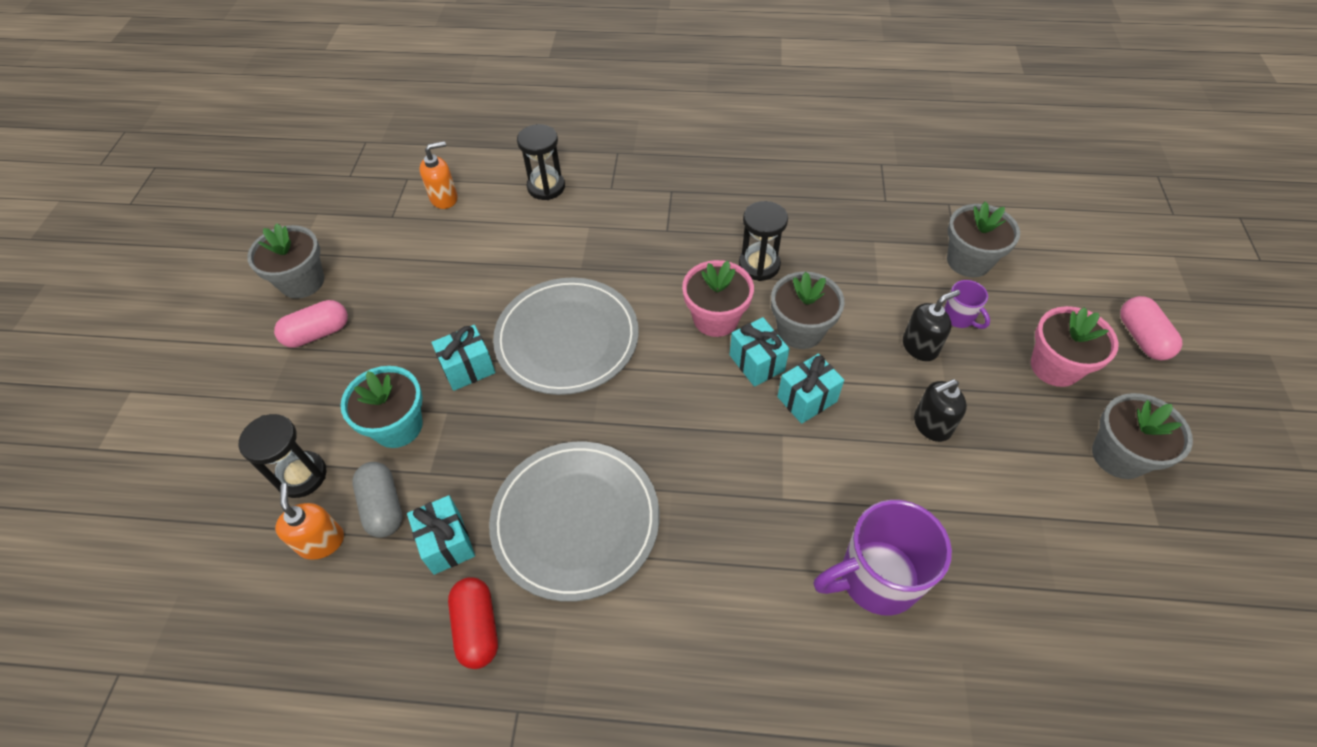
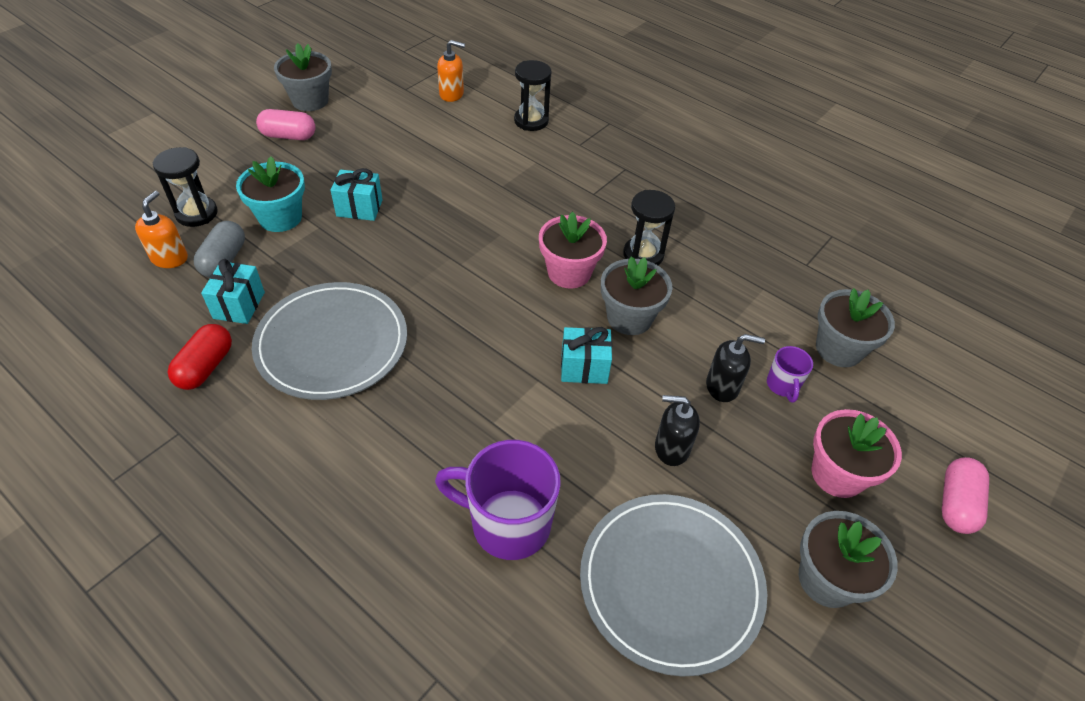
camera: 30 degrees right, 5 degrees down
(567, 338) = (445, 226): grey plate -> grey plate (671, 583)
(756, 363) = (570, 320): turquoise gift -> none

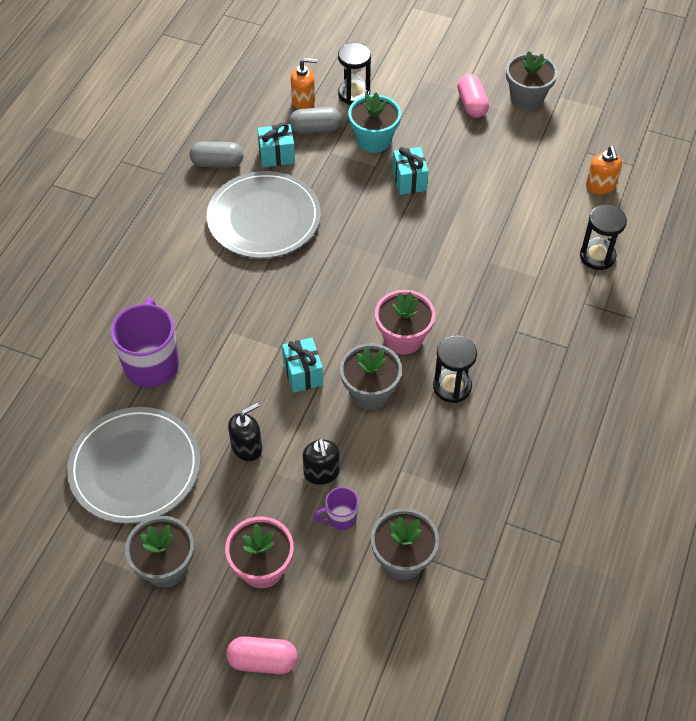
camera: 75 degrees right, 5 degrees up
(205, 367) = (217, 163): red capsule -> grey capsule
(671, 448) = (247, 447): black soap dispenser -> black soap dispenser turned 60 degrees clockwise

